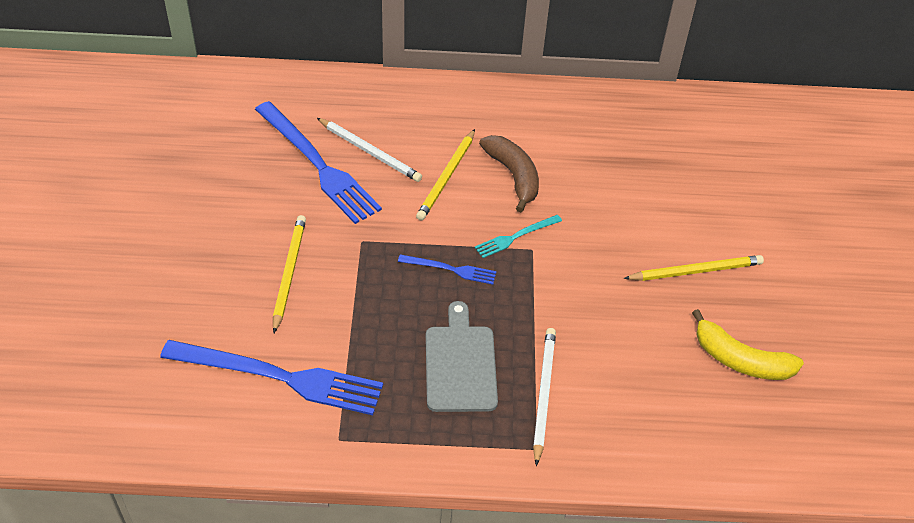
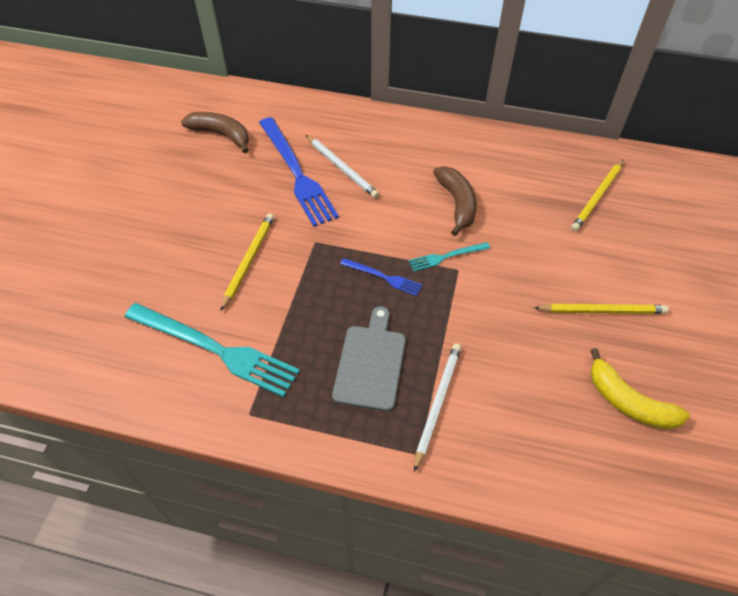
camera: 15 degrees right, 5 degrees up
(211, 129) = (221, 134): none -> brown banana
(280, 377) = (216, 350): blue fork -> turquoise fork
(447, 177) = (400, 197): yellow pencil -> yellow pencil (597, 197)

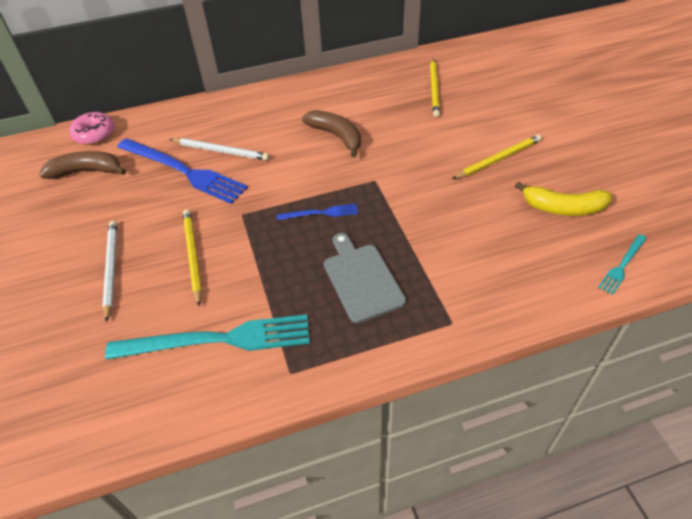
camera: 30 degrees left, 5 degrees down
(250, 100) = (94, 134): none -> pink donut
(437, 404) = (436, 280): white pencil -> white pencil (111, 269)
(446, 257) = (358, 176): turquoise fork -> turquoise fork (622, 265)

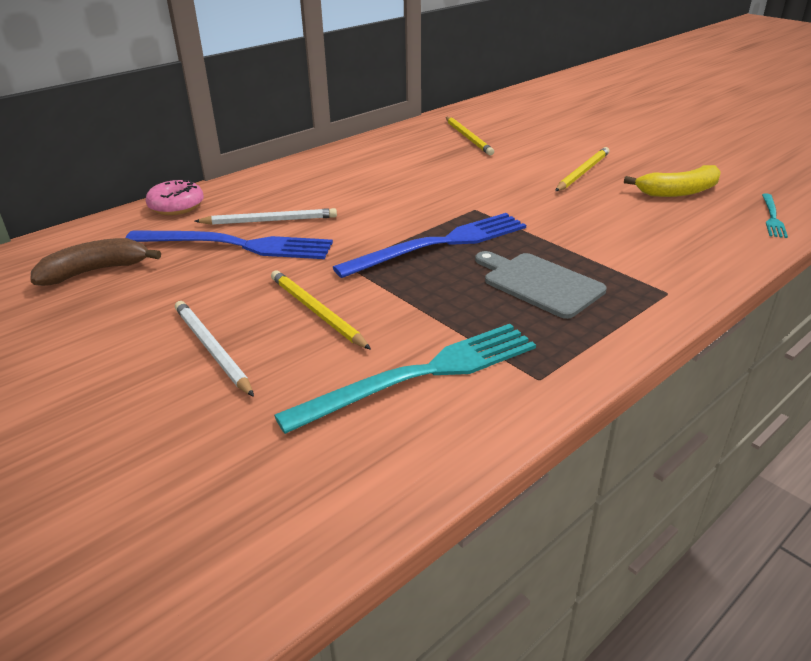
camera: 25 degrees left, 15 degrees down
(94, 134) = (79, 238): pink donut -> pink donut (176, 206)
(321, 213) = (440, 244): blue fork -> blue fork, size x2.09
(336, 136) = (398, 186): brown banana -> none

